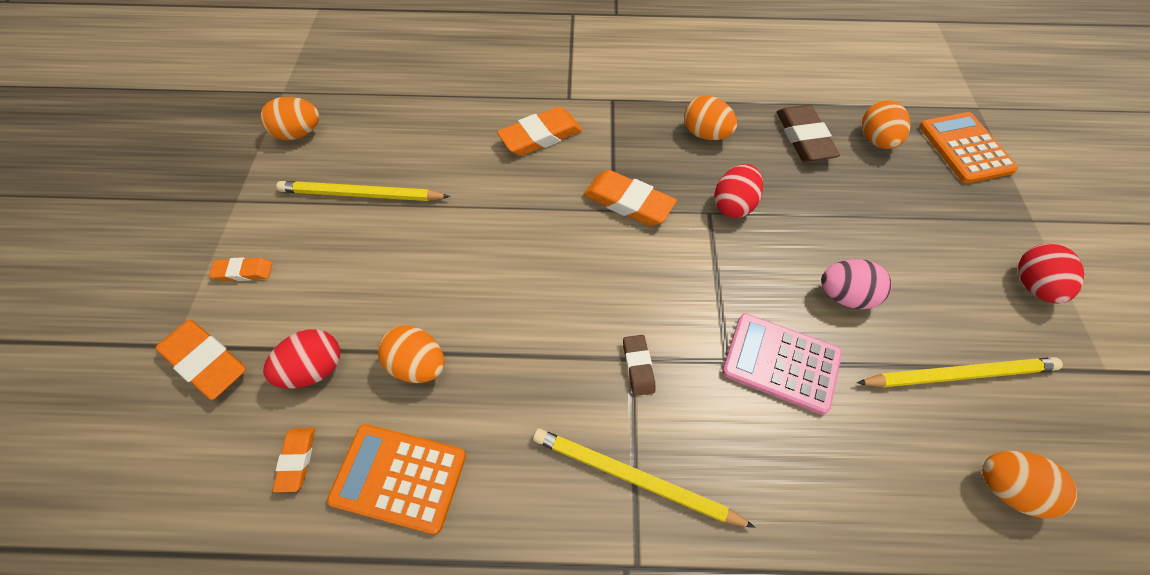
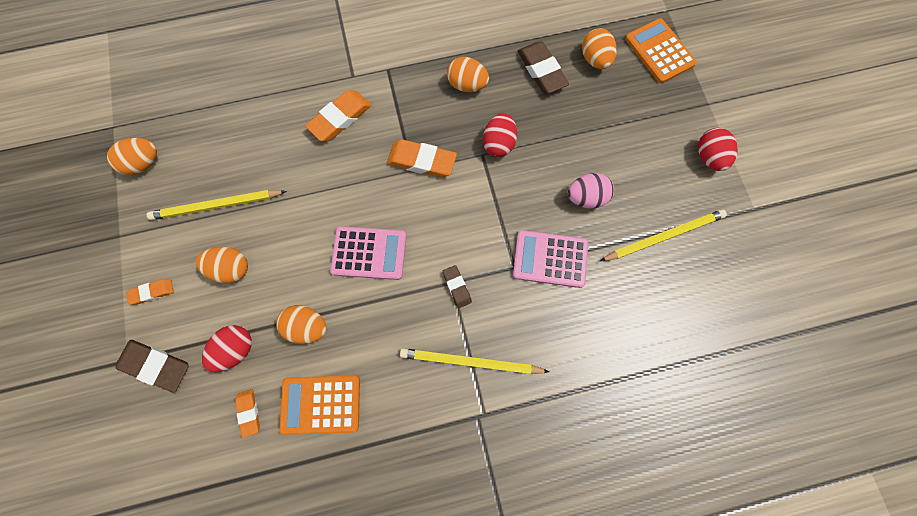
camera: 15 degrees left, 15 degrees up
(206, 361) = (156, 365): orange eraser -> brown eraser
(530, 293) = (369, 253): none -> pink calculator
(1007, 488) = (695, 304): orange egg -> orange egg (231, 269)

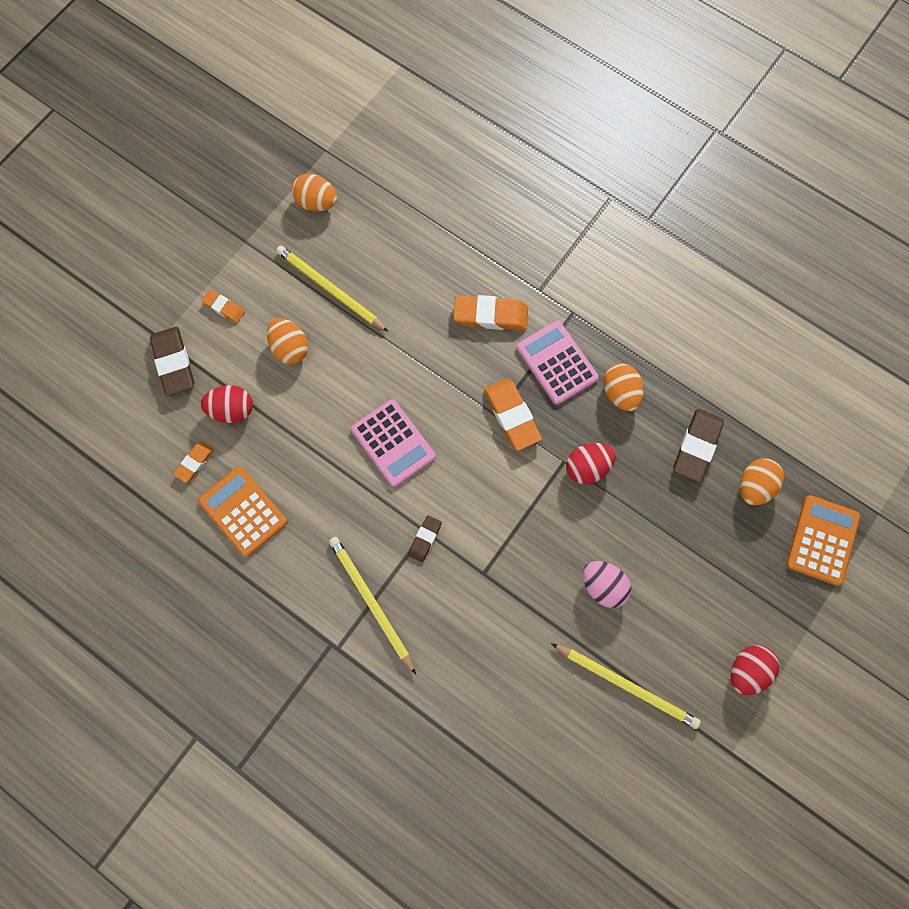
camera: 50 degrees right, 0 degrees up
(307, 327) = (293, 447): orange egg -> none
(550, 259) = (517, 598): pink calculator -> pink calculator (556, 363)

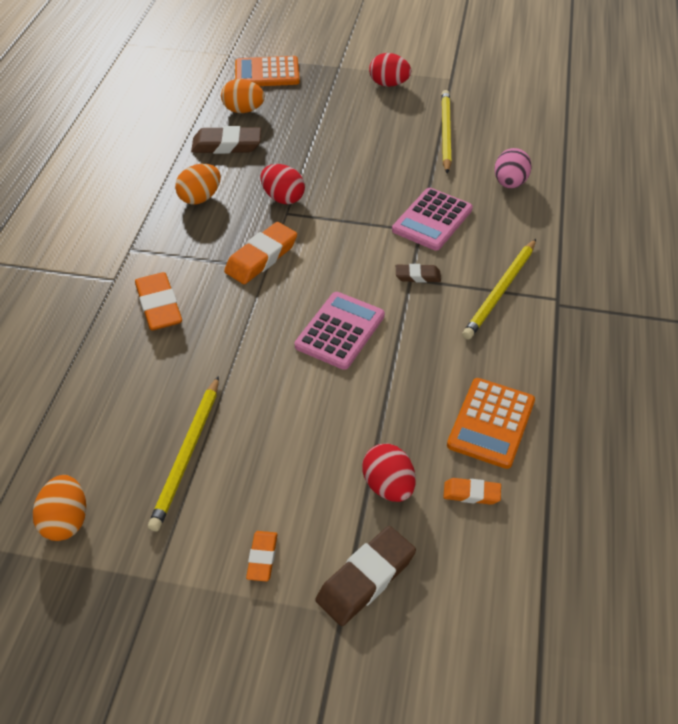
camera: 115 degrees left, 25 degrees down
(290, 348) = (281, 462): orange egg -> none
(556, 363) = (190, 245): pink calculator -> pink calculator (432, 220)
(603, 586) = (379, 163): pink egg -> pink egg (509, 183)

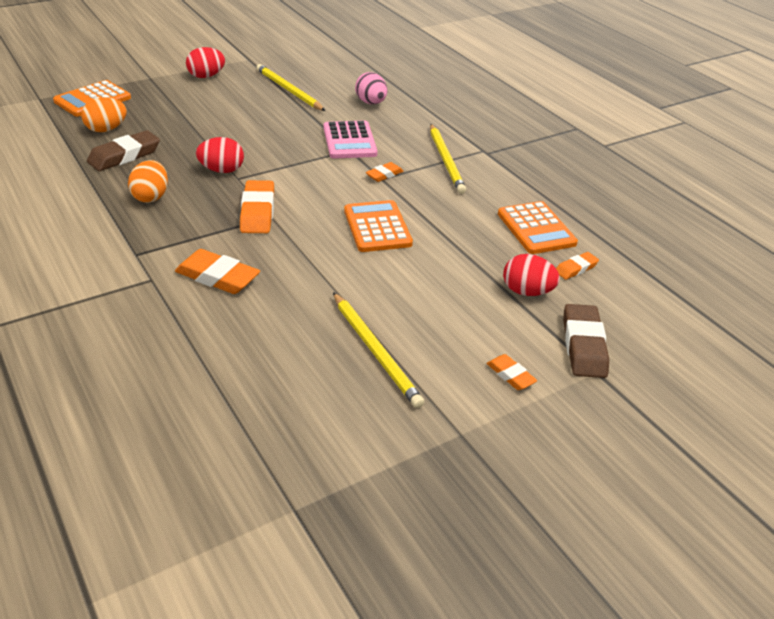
camera: 45 degrees left, 10 degrees down
(66, 520) = (344, 445): orange egg -> none
(340, 331) = (377, 227): pink calculator -> orange calculator
(417, 276) = (384, 175): brown eraser -> orange eraser

